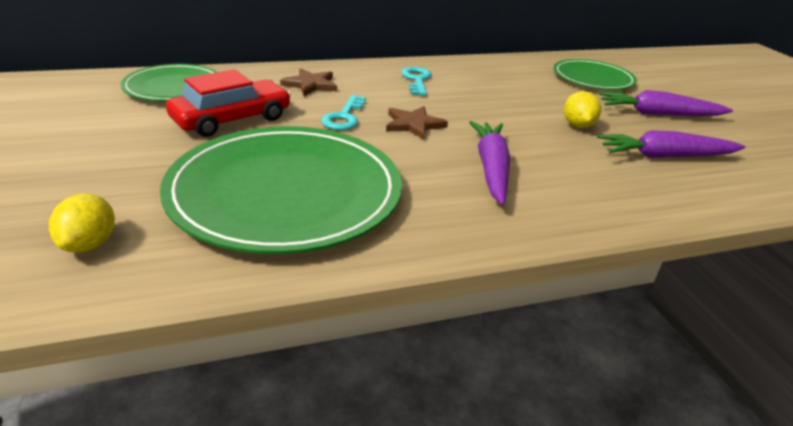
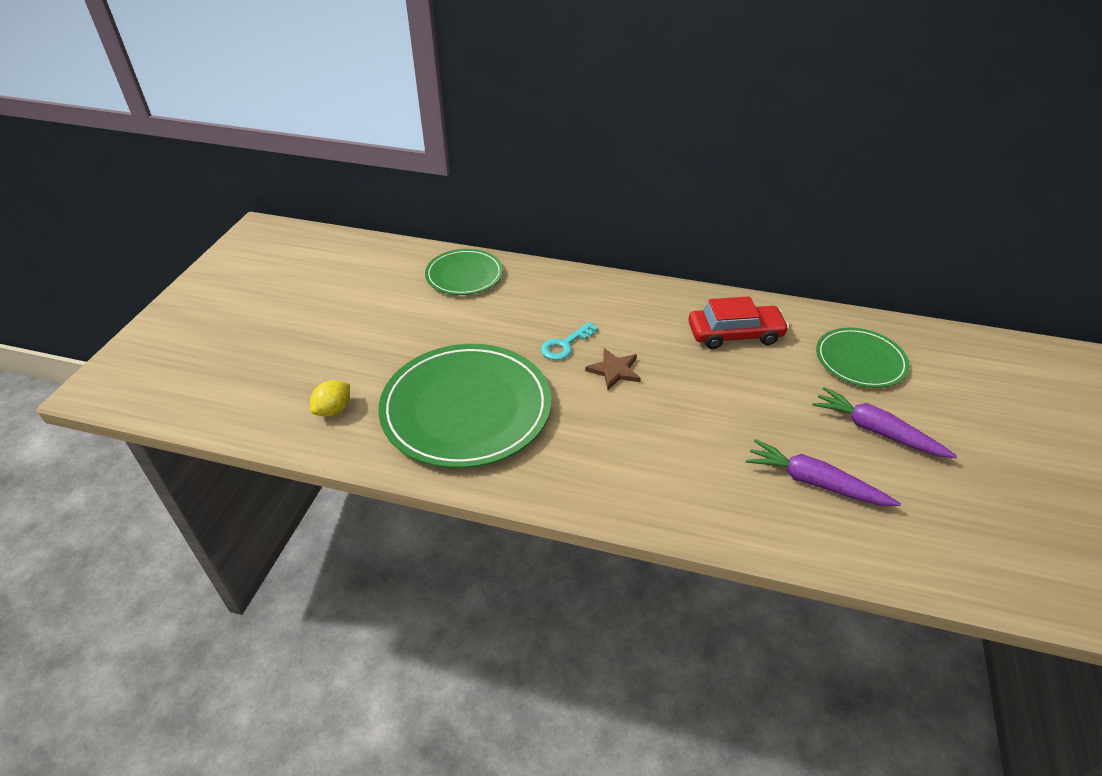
camera: 35 degrees right, 10 degrees up
(232, 119) = (481, 323): red car -> red car (735, 334)
(310, 84) = (568, 298): brown star -> none
(416, 80) = (667, 315): turquoise key -> none
(491, 168) = (634, 438): purple carrot -> none
(577, 125) = (767, 417): yellow lemon -> none

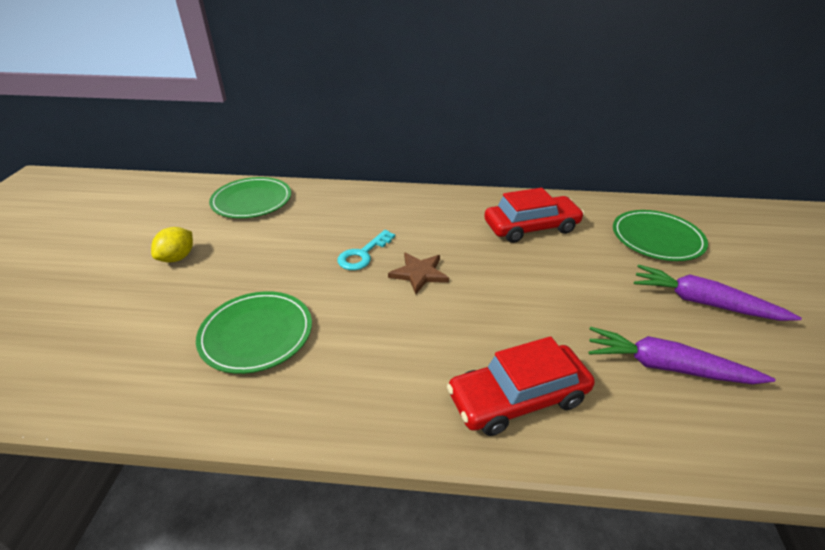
camera: 10 degrees left, 5 degrees down
(334, 410) = (89, 356): yellow lemon -> yellow lemon (177, 258)
(466, 408) = (256, 334): green plate -> green plate, size x0.56
(676, 489) = (518, 398): none -> red car

